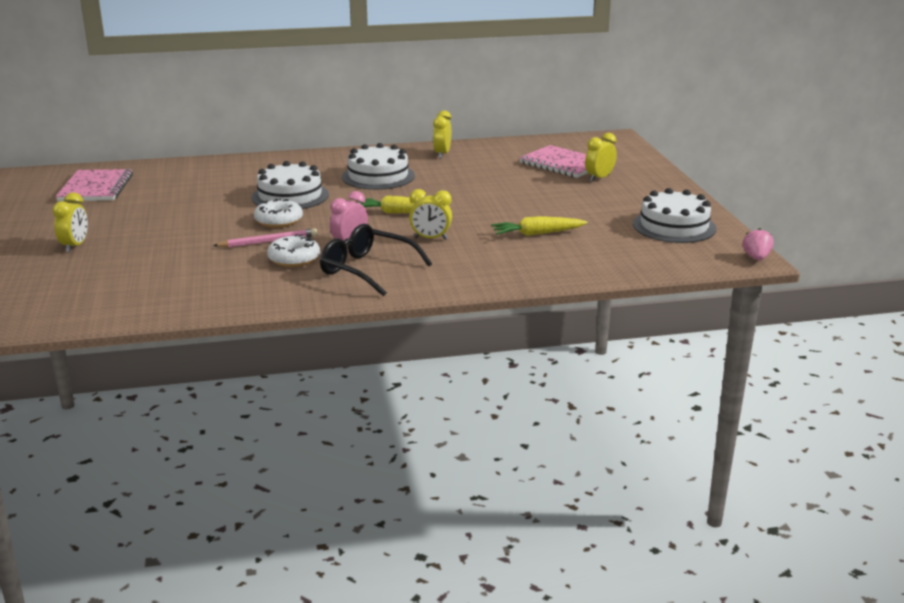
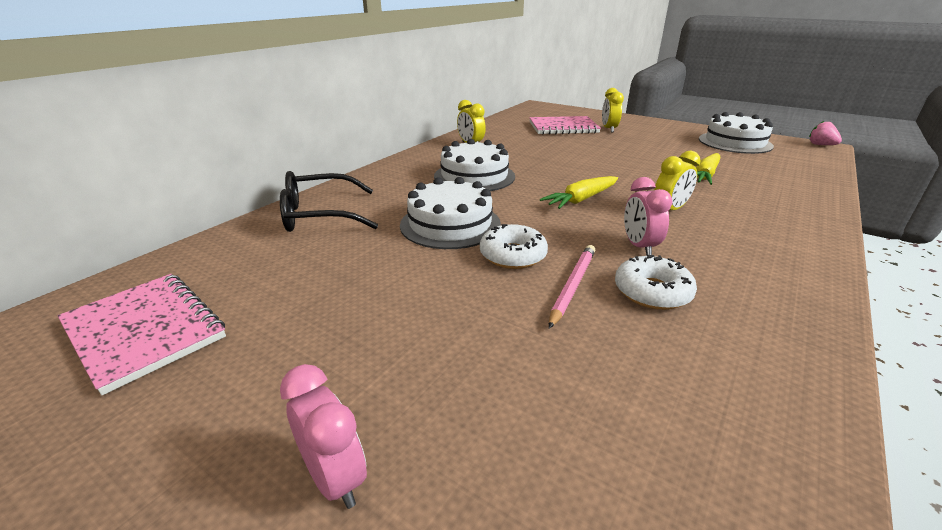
camera: 45 degrees left, 5 degrees up
(75, 246) = (335, 478): yellow clock -> pink clock
(367, 270) = (731, 265): black glasses -> black glasses (320, 215)

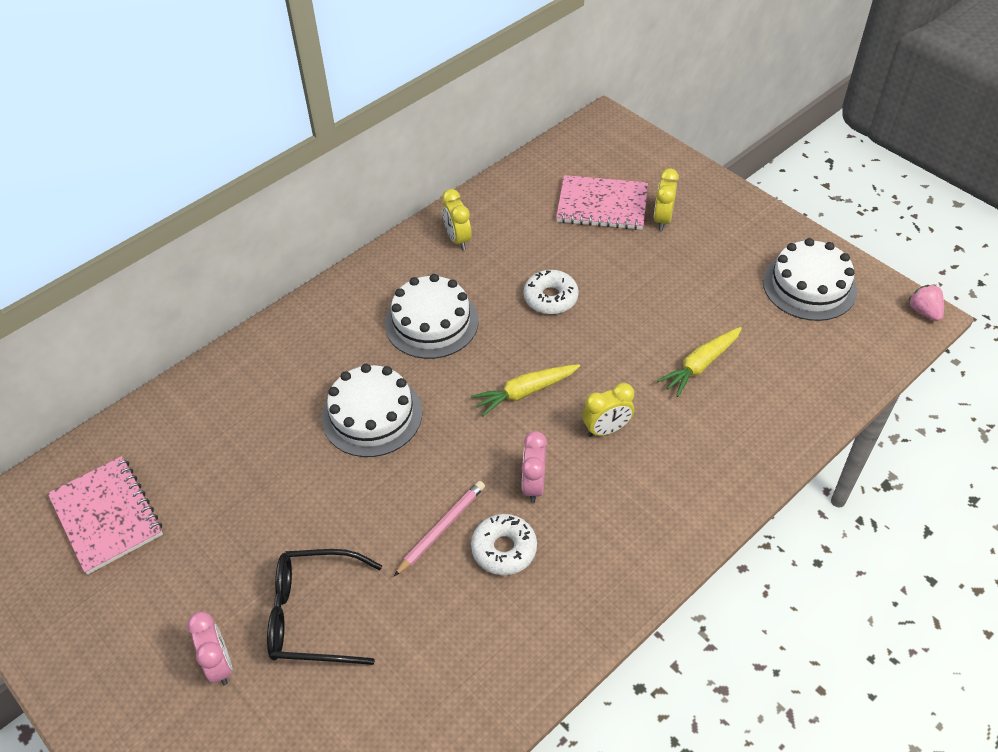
camera: 15 degrees right, 20 degrees up
(320, 215) = (252, 376): black glasses -> black glasses (313, 615)
(513, 255) = (410, 476): white donut -> white donut (550, 298)

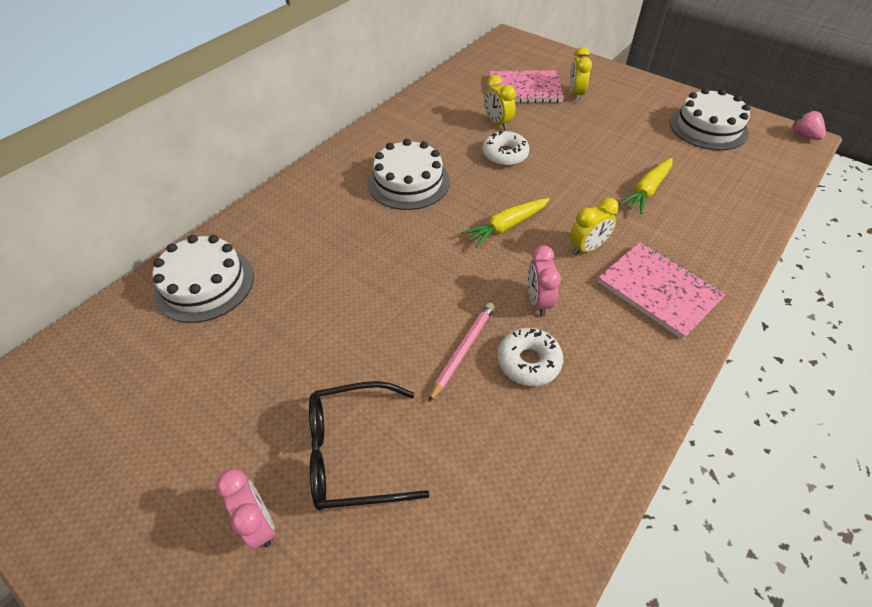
camera: 10 degrees left, 0 degrees up
(107, 516) = (119, 382): pink notebook -> pink notebook (658, 291)
(372, 415) = (372, 260): white cake -> white cake (204, 284)
(458, 239) = (415, 121): yellow clock -> yellow clock (497, 123)

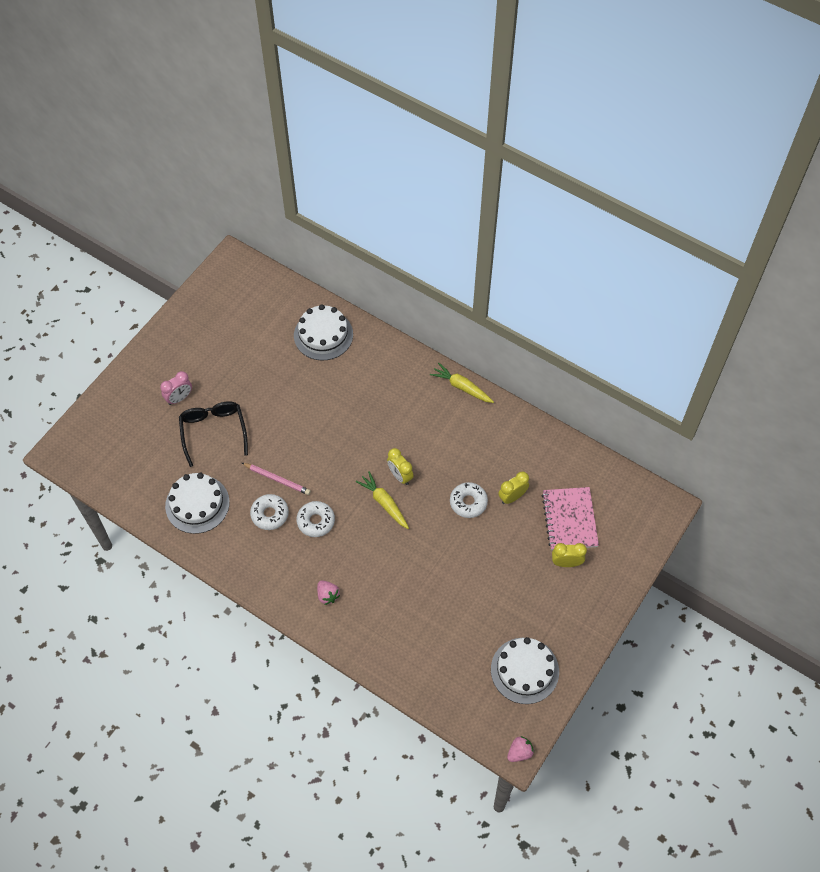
camera: 85 degrees right, 10 degrees up
(408, 182) = (428, 436): white cake -> white cake (197, 504)
(538, 301) = (316, 521): pink clock -> white donut
(587, 248) = (365, 555): yellow clock -> yellow clock (400, 476)
(647, 190) = (431, 604): yellow carrot -> yellow carrot (462, 387)
(658, 291) = (327, 595): pink notebook -> pink strawberry

